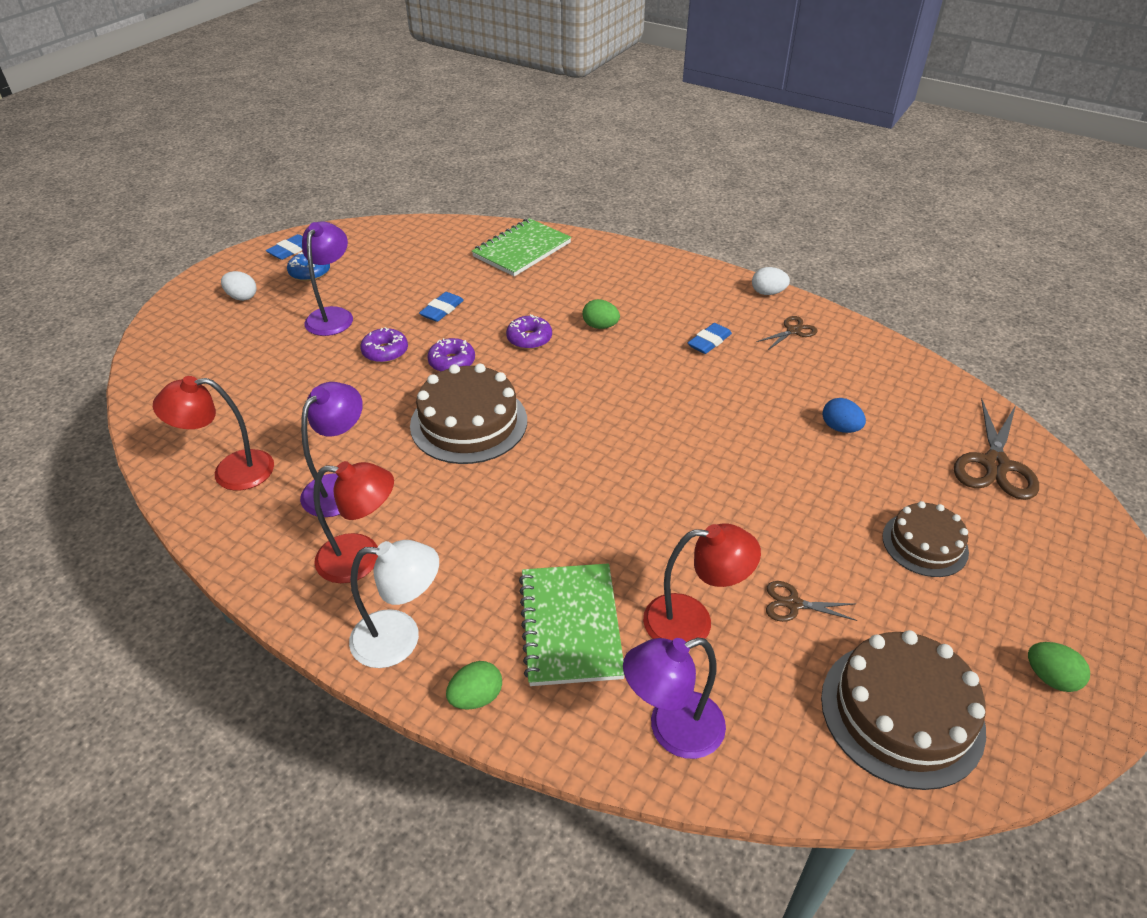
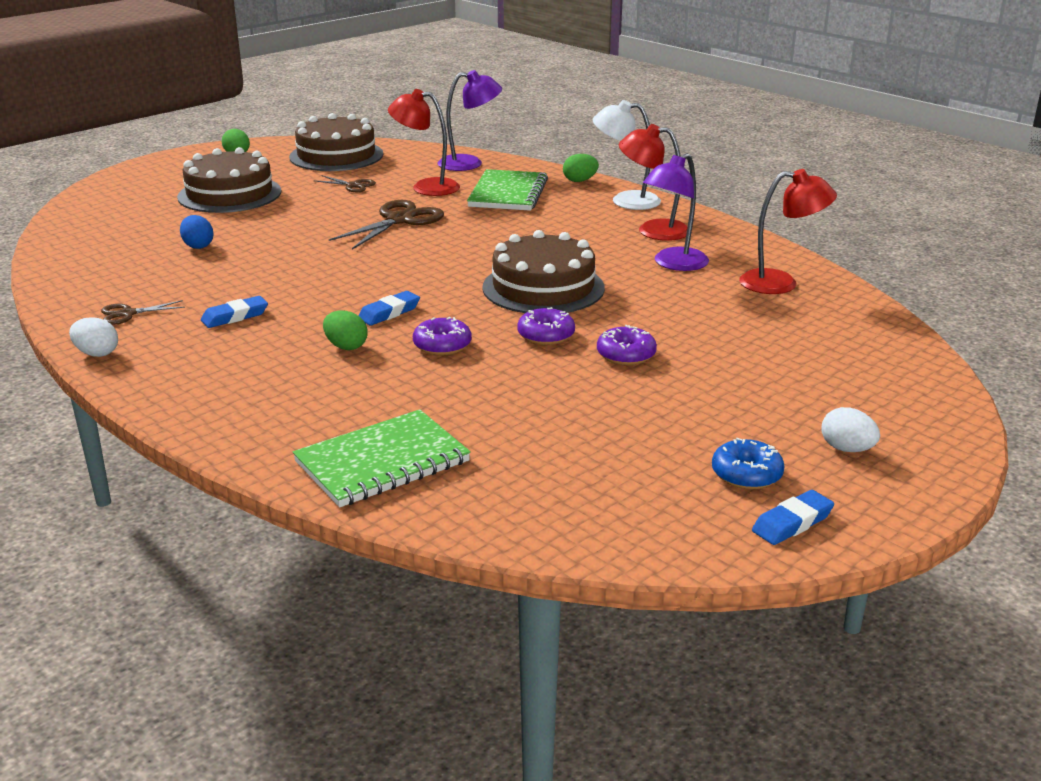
camera: 165 degrees left, 15 degrees down
(333, 315) = (698, 404): purple lamp -> none
(442, 310) = (542, 391): blue eraser -> blue eraser (389, 313)
(925, 544) = (229, 194): brown cake -> brown cake, size x1.62
(995, 464) = (109, 216): brown scissors -> brown scissors (399, 220)

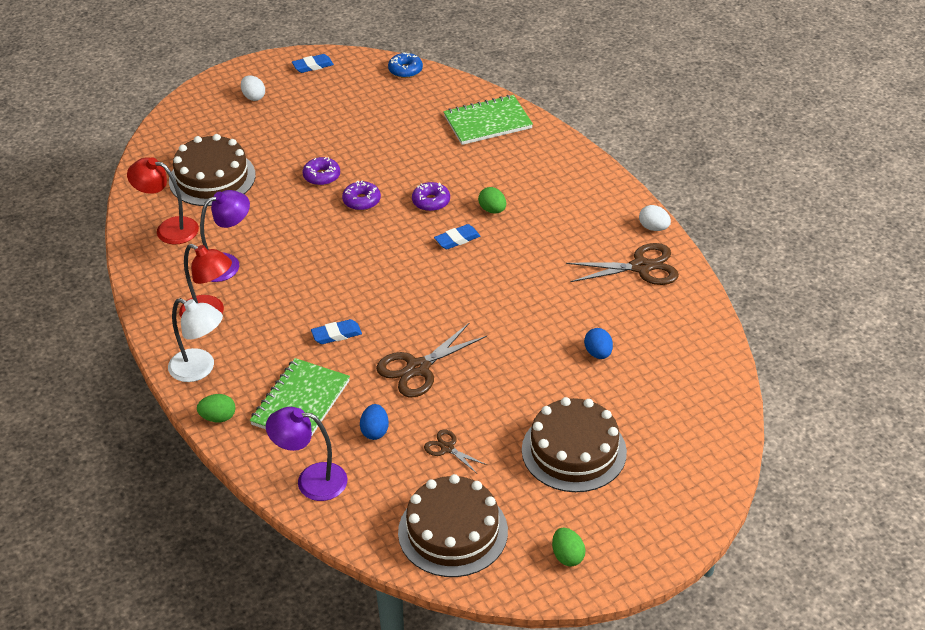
camera: 165 degrees left, 15 degrees up
(128, 314) = (641, 267): brown scissors -> brown scissors, size x1.87
(235, 316) = (565, 252): blue eraser -> blue eraser (336, 334)
(426, 187) = (375, 431): red lamp -> blue egg
(543, 287) = (339, 250): brown cake -> brown cake (212, 178)
(746, 474) = (314, 91): blue donut -> blue donut (405, 70)

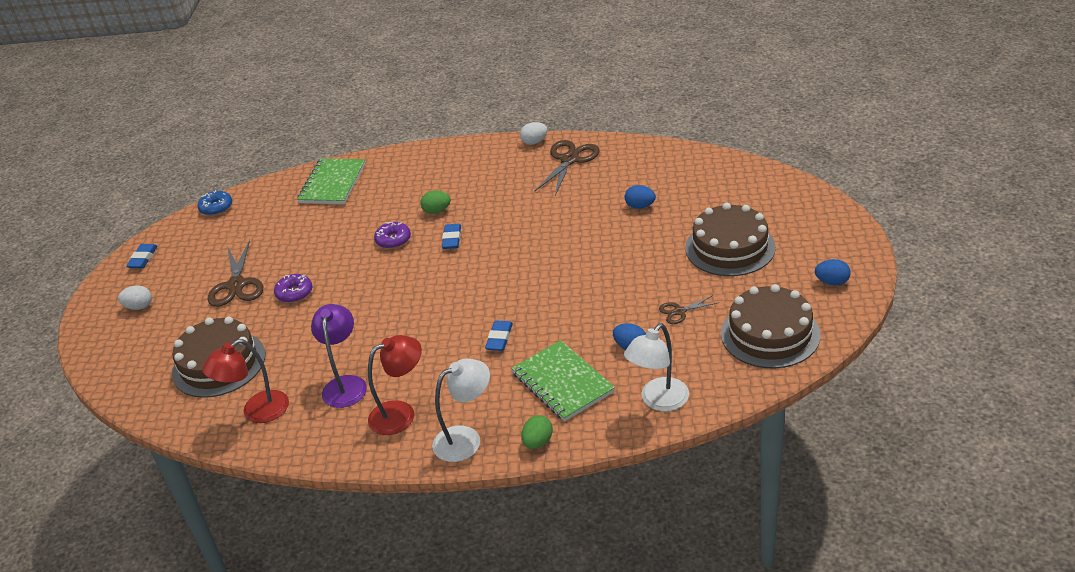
camera: 55 degrees left, 5 degrees down
(311, 480) = (658, 401): purple lamp -> white lamp
(361, 201) = (351, 278): purple donut -> none
(418, 368) = (579, 302): brown scissors -> brown scissors (236, 285)
(567, 556) = (832, 282): green egg -> blue egg

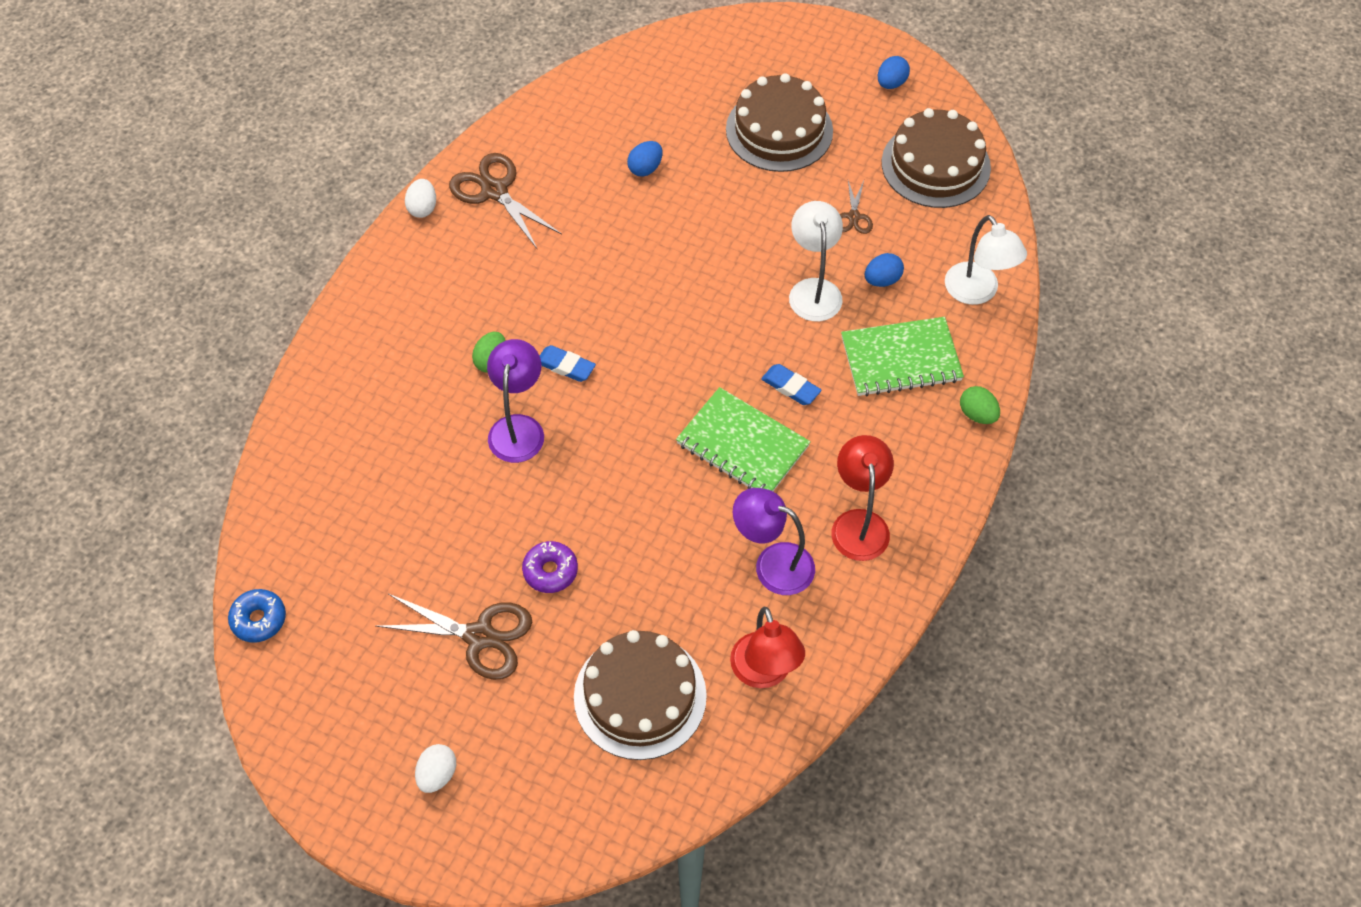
camera: 70 degrees left, 20 degrees up
(143, 258) = (316, 747): blue eraser -> none
(332, 183) = (323, 456): green notebook -> green notebook (742, 445)
(393, 240) = (518, 428): purple donut -> purple lamp
(466, 439) = (936, 475): white lamp -> white lamp (813, 290)

